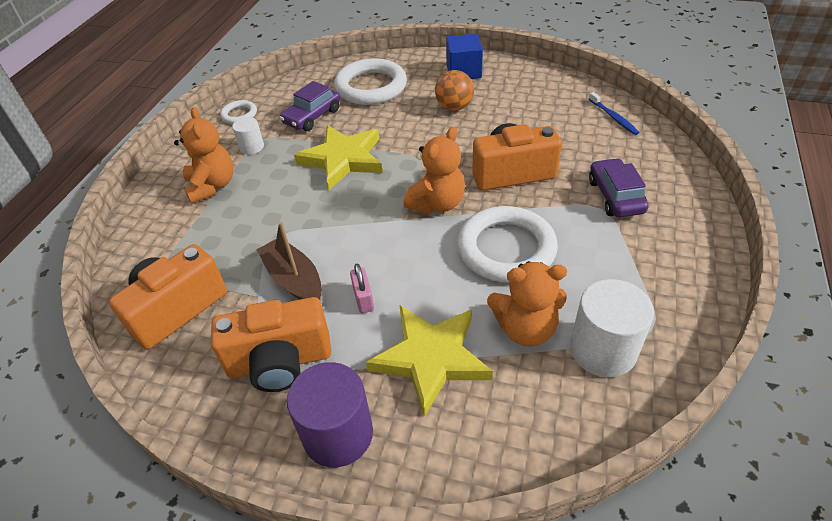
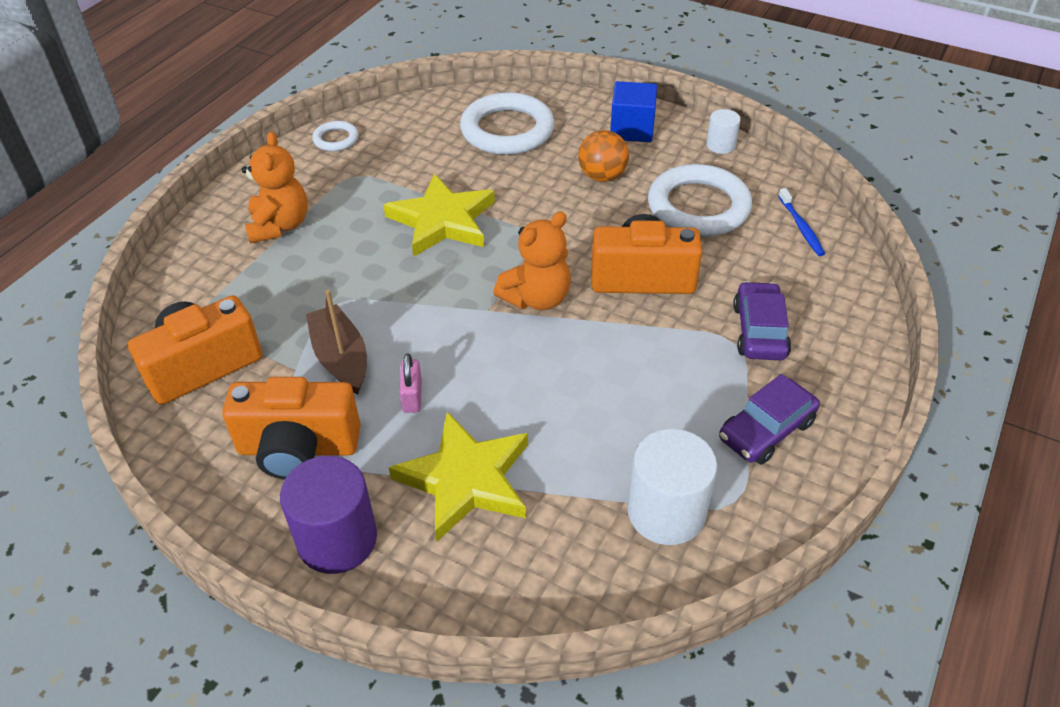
camera: 10 degrees right, 0 degrees up
(252, 147) = (339, 184): white cylinder -> white cylinder (720, 145)
(312, 116) = (423, 157): purple car -> purple car (766, 430)
(506, 249) = (599, 370): white ring -> white ring (698, 207)
(525, 328) = (586, 469): orange teddy bear -> none

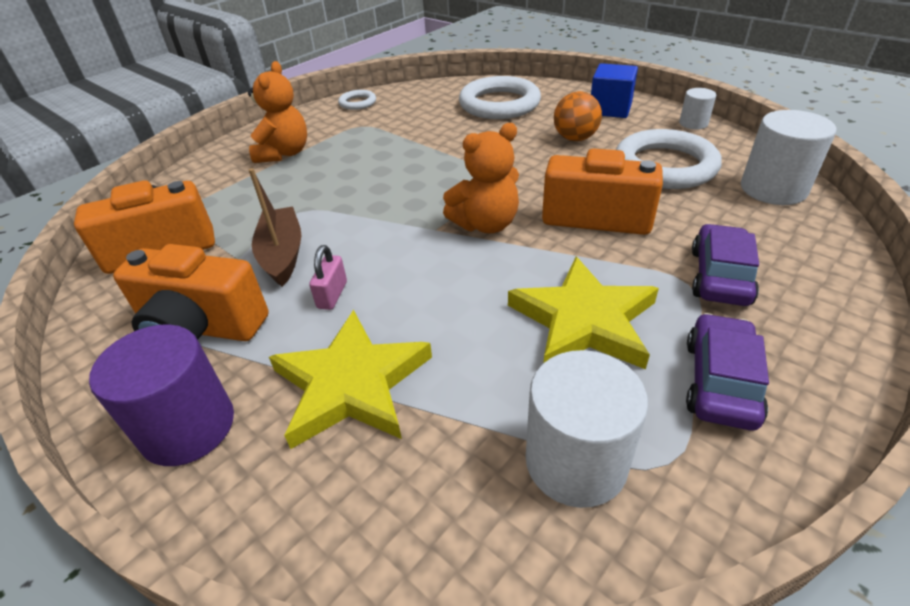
camera: 15 degrees right, 5 degrees down
(442, 221) = (420, 160): yellow star -> yellow star (583, 321)
(766, 430) = (720, 382): purple car -> purple car turned 135 degrees clockwise
(801, 227) = (773, 189): blue toothbrush -> white cylinder

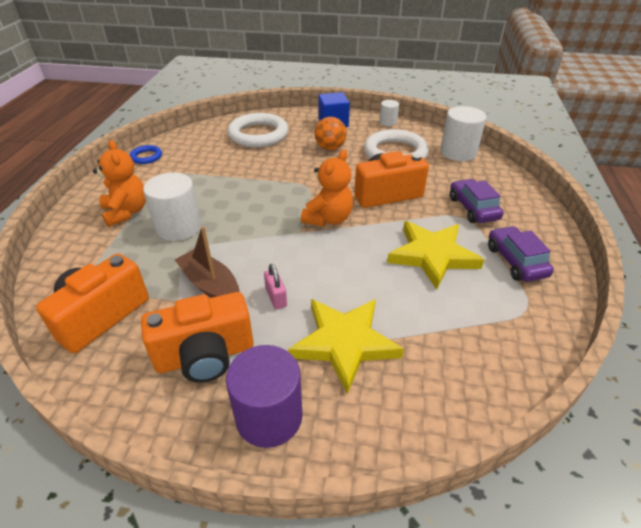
camera: 35 degrees left, 0 degrees up
(357, 103) = (146, 157): white ring -> blue ring
(575, 462) = (491, 327): white cylinder -> white cylinder (178, 227)

